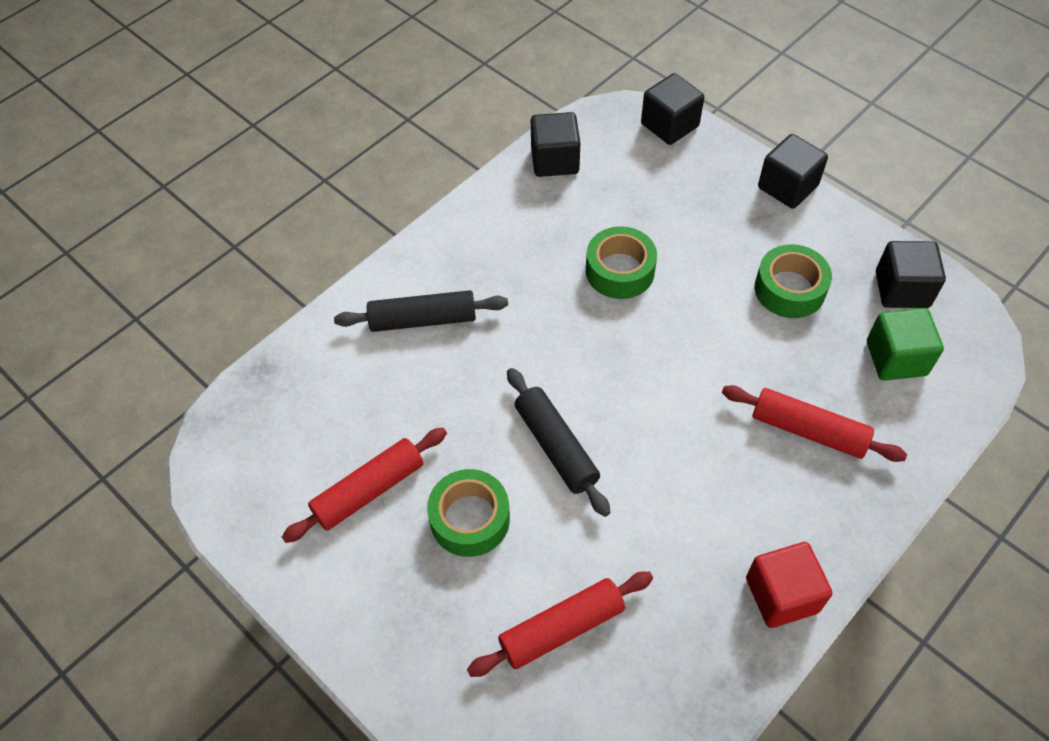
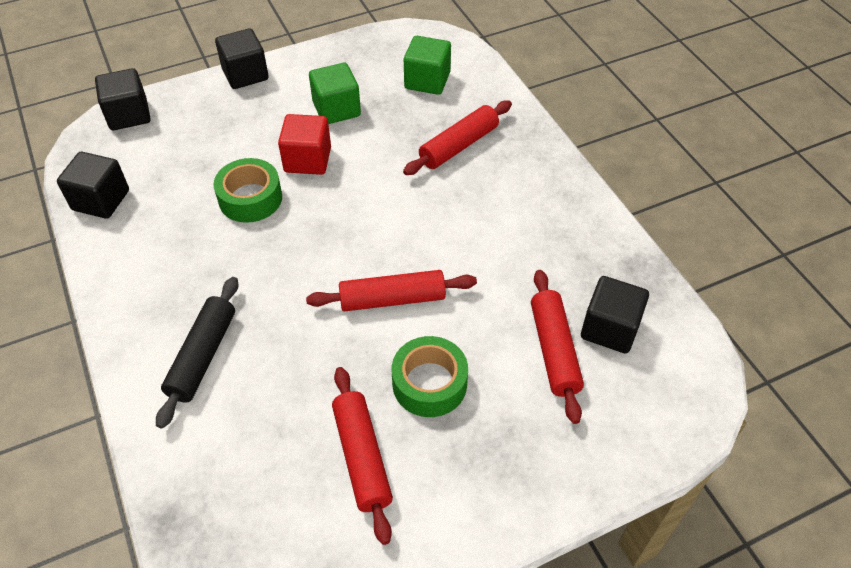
camera: 70 degrees left, 5 degrees down
(556, 447) = (392, 299): black rolling pin -> red rolling pin
(781, 595) = (577, 209): red cube -> red cube (307, 160)
(789, 289) = (336, 109): green tape -> green cube
(902, 289) = (375, 55): black cube -> black cube (609, 328)

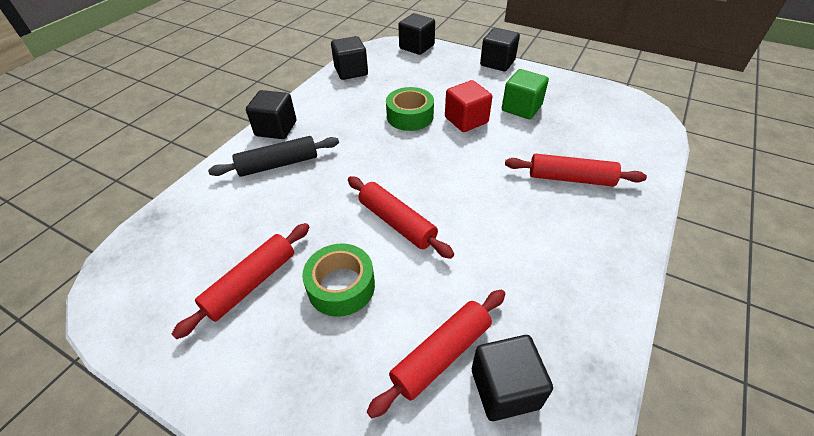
camera: 55 degrees right, 5 degrees down
(131, 329) = (276, 128): none -> black cube
(427, 81) = (604, 130): green cube -> none

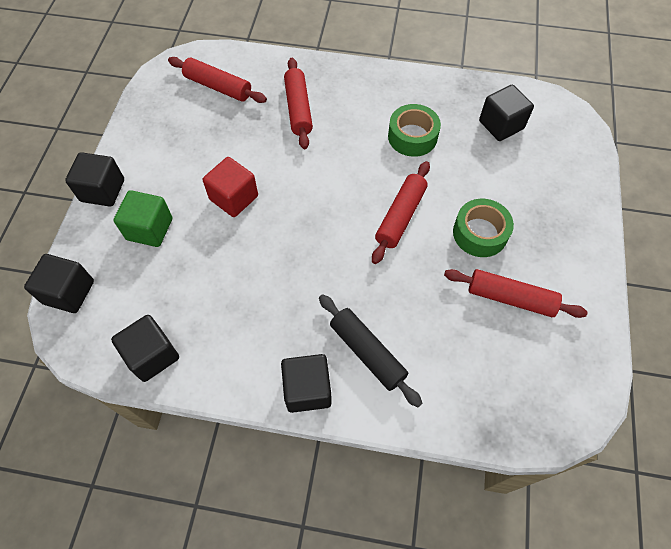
camera: 110 degrees left, 15 degrees up
(410, 116) = (241, 252): green tape -> green tape (412, 136)
(441, 354) = (498, 159): red rolling pin -> red rolling pin (218, 87)
(521, 108) = (198, 154): green cube -> green cube (149, 229)

